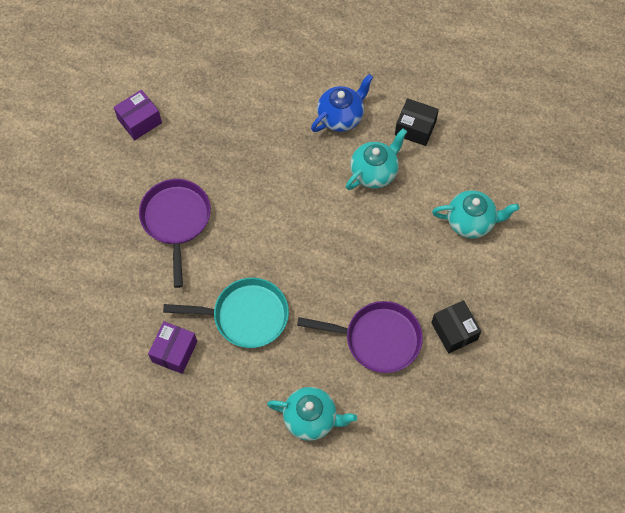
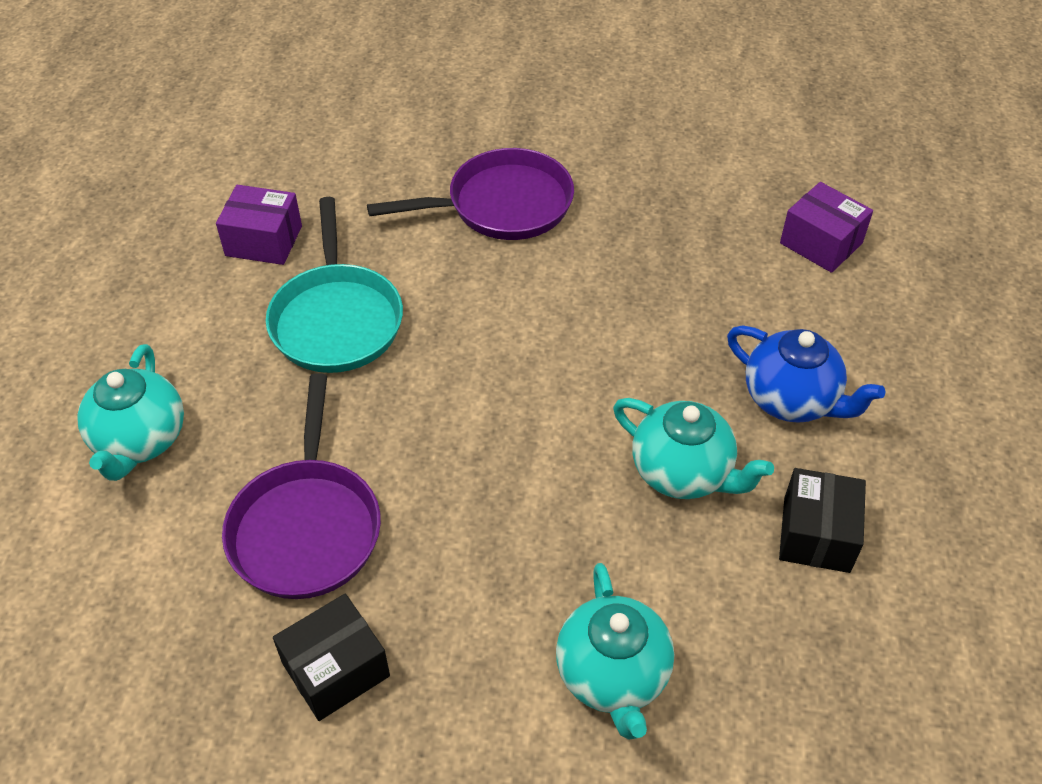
camera: 80 degrees right, 15 degrees down
(139, 121) = (675, 134): purple box -> purple box (821, 243)

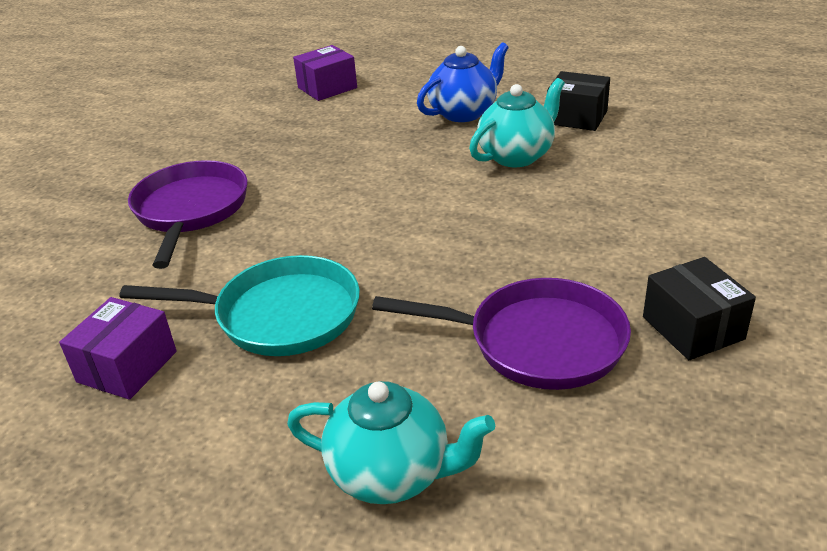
camera: 75 degrees left, 15 degrees down
(612, 675) = (688, 197): turquoise teapot -> none

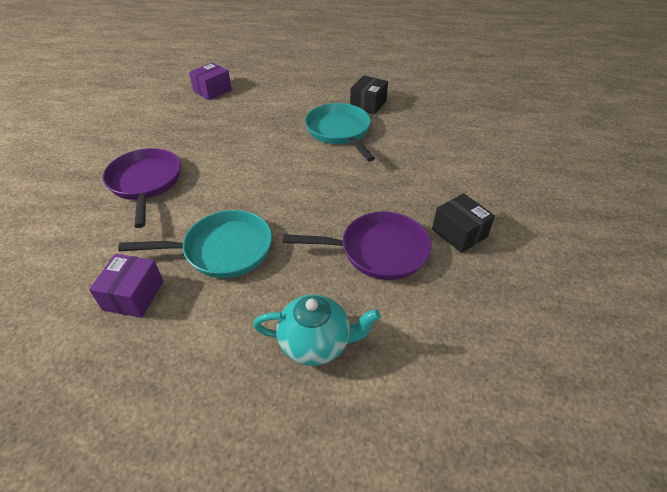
camera: 15 degrees left, 10 degrees up
(464, 113) = (302, 104): blue teapot -> none
(517, 156) = (339, 132): turquoise teapot -> turquoise pan
(576, 117) = (368, 104): black box -> black box turned 75 degrees counterclockwise

